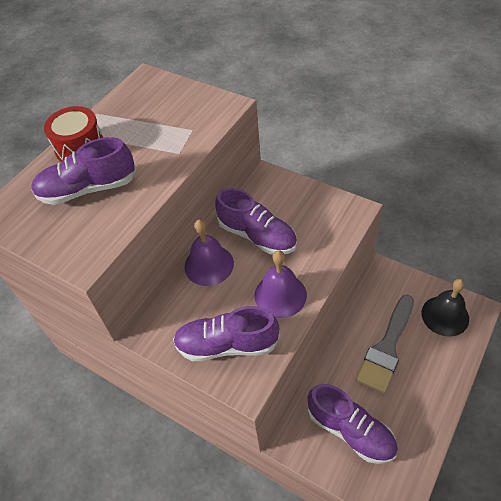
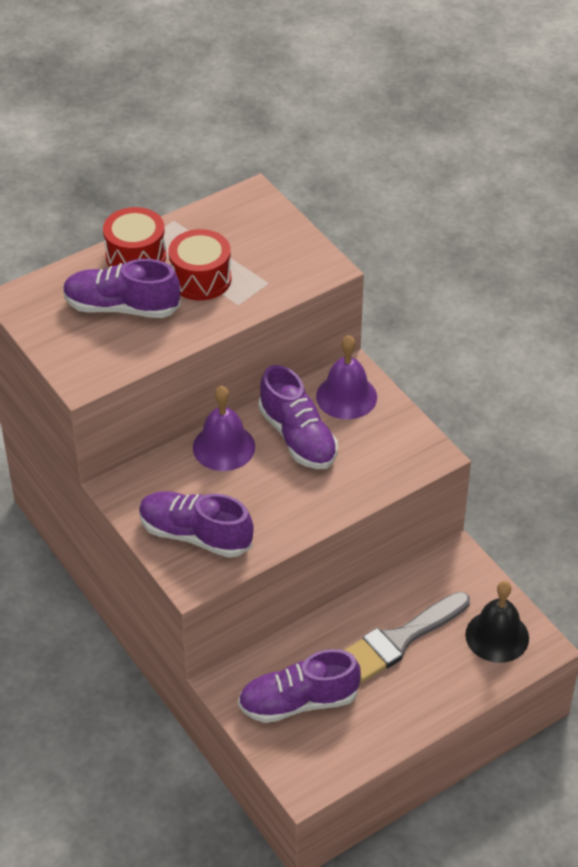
camera: 20 degrees right, 5 degrees down
(139, 145) = (200, 279): none -> red drum
(280, 295) = (283, 510): purple bell -> purple bell (346, 396)
(350, 430) = (298, 702): purple shoe -> purple shoe turned 105 degrees clockwise

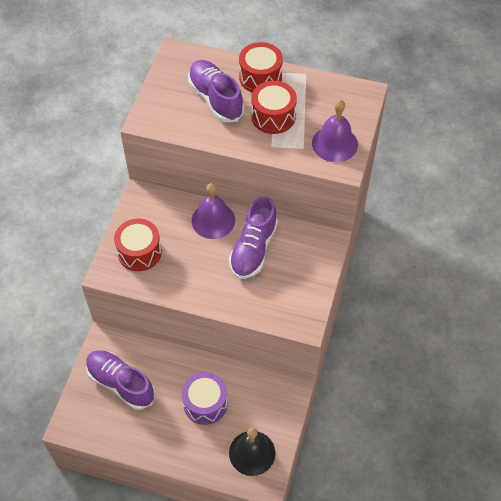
camera: 50 degrees right, 10 degrees up
(195, 535) = (139, 252): purple shoe -> red drum
(346, 396) = (307, 250): purple bell -> purple bell (334, 143)
(400, 639) = (205, 403): grey brush -> purple drum

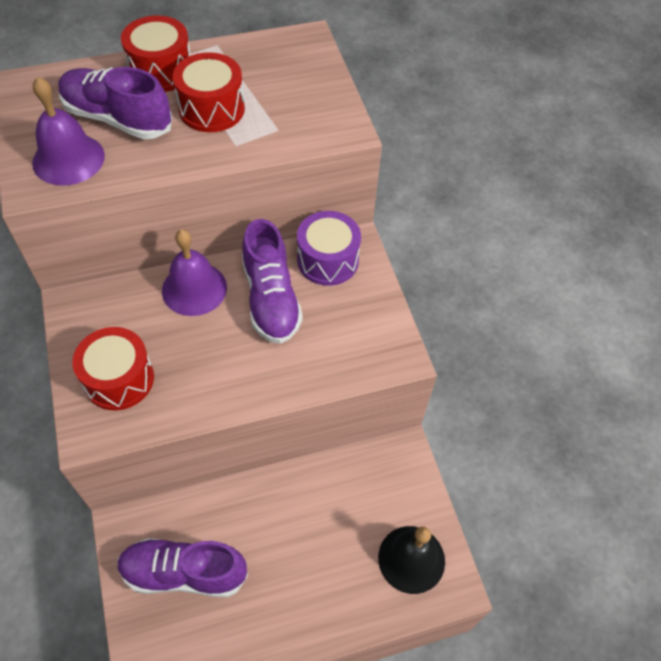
camera: 35 degrees left, 0 degrees up
(205, 403) = (312, 531): purple drum -> purple drum (328, 260)
(334, 143) = (313, 108): purple bell -> purple bell (68, 159)

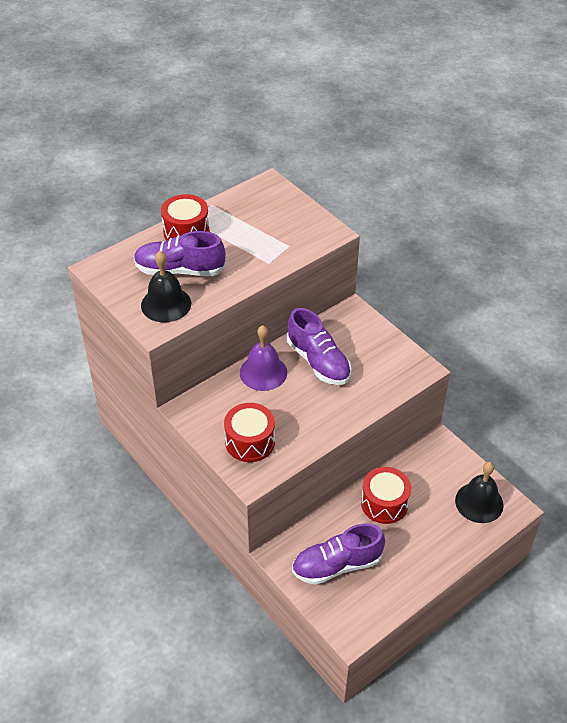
camera: 20 degrees left, 10 degrees down
(68, 159) = (166, 304): purple bell -> black bell
(212, 109) = (237, 246): red drum -> red drum (384, 503)
(328, 260) = (341, 326): purple drum -> none

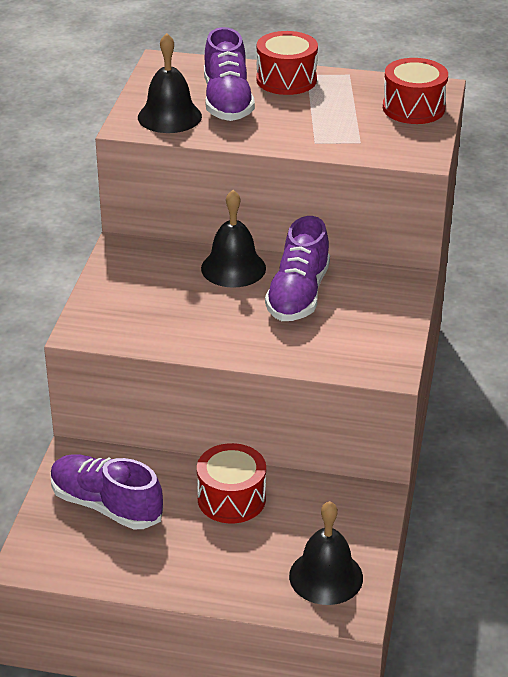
camera: 50 degrees right, 10 degrees down
(180, 270) = (227, 102): purple shoe -> purple shoe turned 150 degrees counterclockwise
(250, 442) = (128, 306): red drum -> red drum (413, 108)
(263, 372) = (233, 268): purple bell -> black bell

